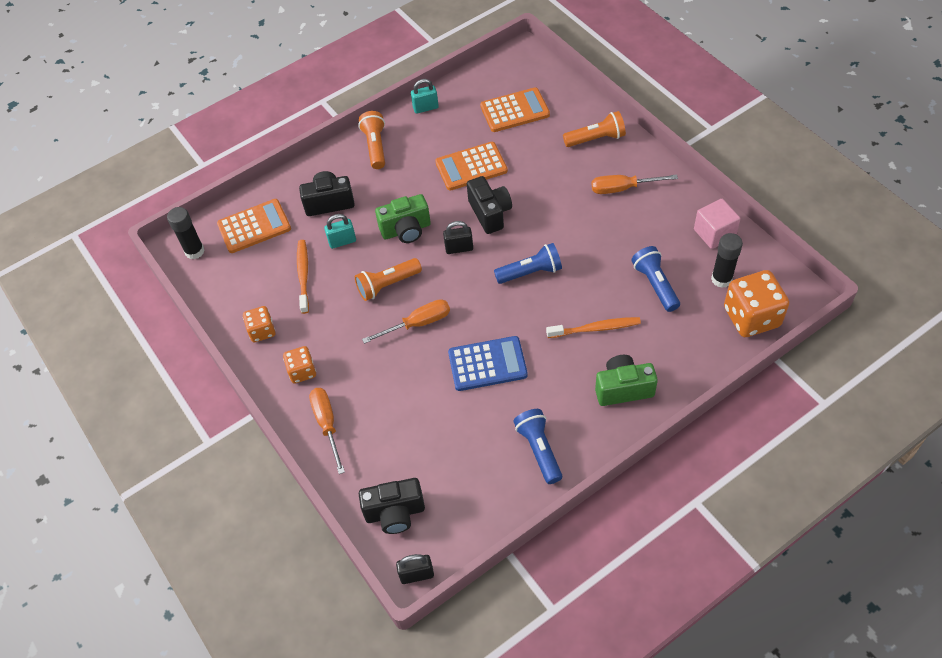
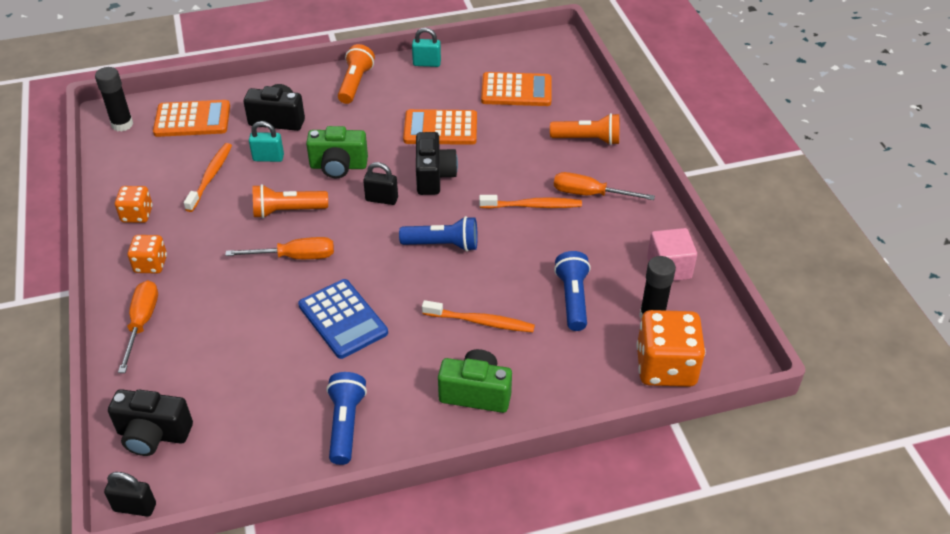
camera: 15 degrees right, 10 degrees down
(487, 364) = (343, 319): blue calculator -> blue calculator turned 45 degrees clockwise
(583, 214) = (533, 206): none -> orange toothbrush

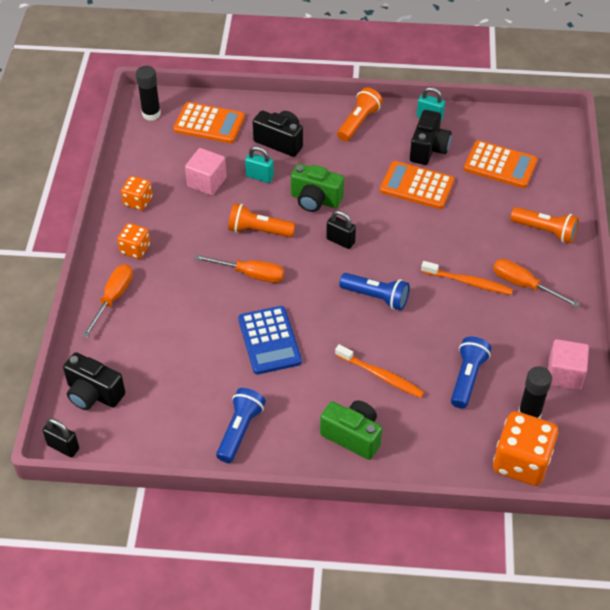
camera: 20 degrees right, 5 degrees up
(210, 177) = (207, 182): orange toothbrush -> pink cube
(434, 176) = (393, 231): black camera -> black camera (428, 149)

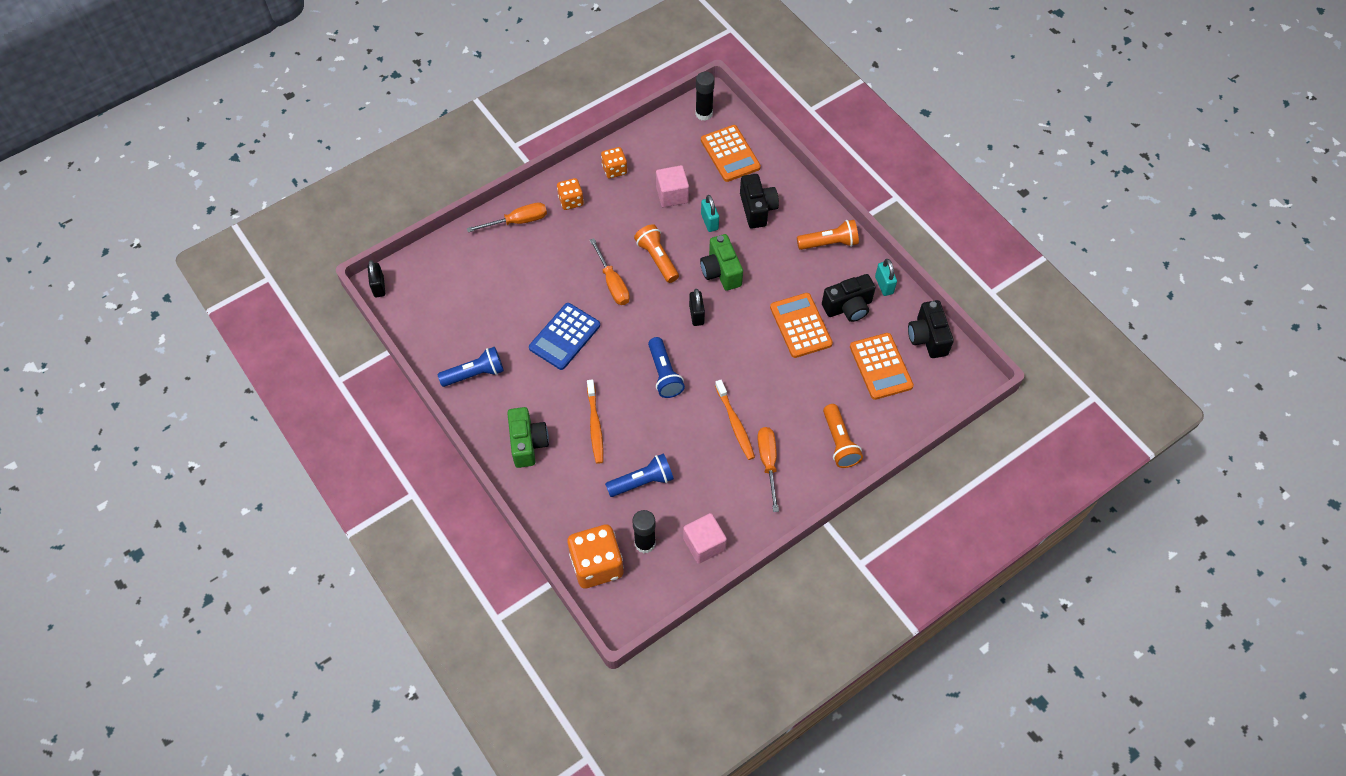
camera: 50 degrees right, 10 degrees up
(93, 394) = (432, 271): black camera -> black camera (927, 338)

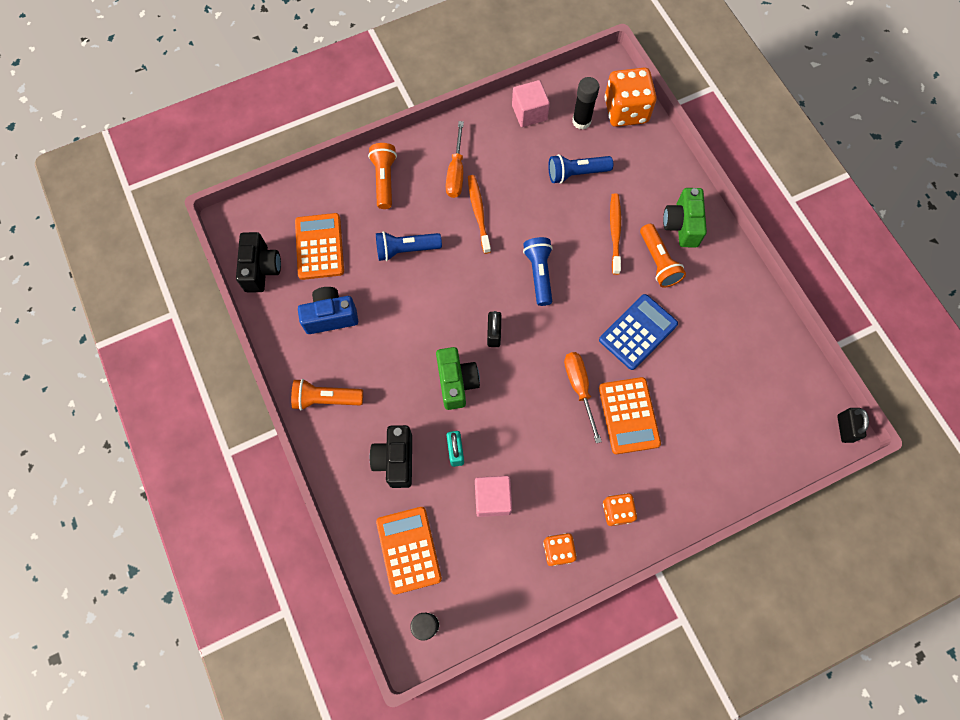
camera: 170 degrees left, 10 degrees up
(475, 374) = (734, 305): blue flashlight -> blue flashlight (406, 249)
(517, 221) = (683, 492): orange screwdriver -> none
(657, 259) = (525, 411): orange flashlight -> orange flashlight (658, 262)
(800, 326) = (387, 304): orange calculator -> orange calculator (629, 415)
(848, 307) = (330, 316): black camera -> blue camera
(884, 285) = (284, 336): turquoise padlock -> none

